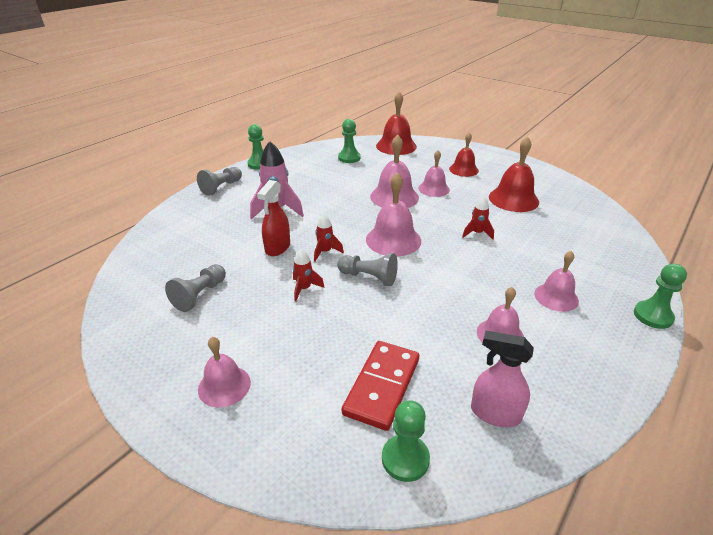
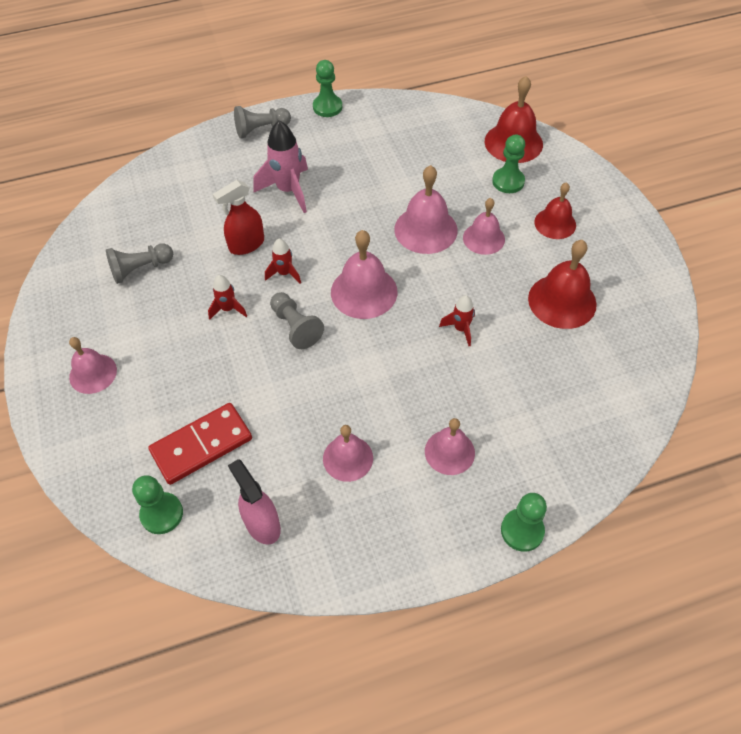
camera: 35 degrees right, 20 degrees up
(349, 158) = (435, 140): green pawn -> green pawn (508, 181)

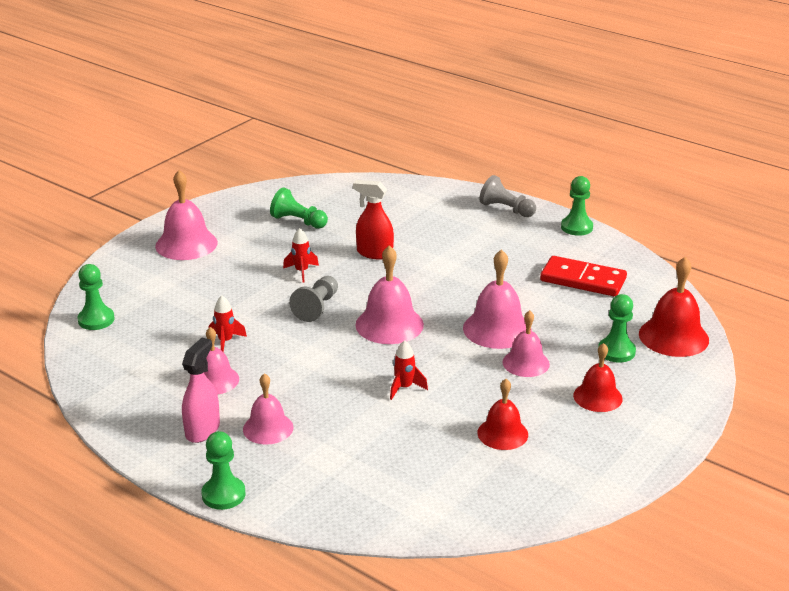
camera: 55 degrees right, 25 degrees down
(93, 373) = (186, 244): pink bell -> pink bell, size x1.52
(140, 269) = (298, 221): grey pawn -> green pawn
(201, 445) = (167, 312): red domino -> red domino (583, 280)
(262, 524) = (123, 364): pink spray bottle -> pink spray bottle (202, 430)
(284, 273) = (365, 281): red rocket -> red rocket (225, 341)
(288, 190) = (455, 248): pink rocket -> none
(562, 301) = (502, 433): red bell -> red bell, size x0.66

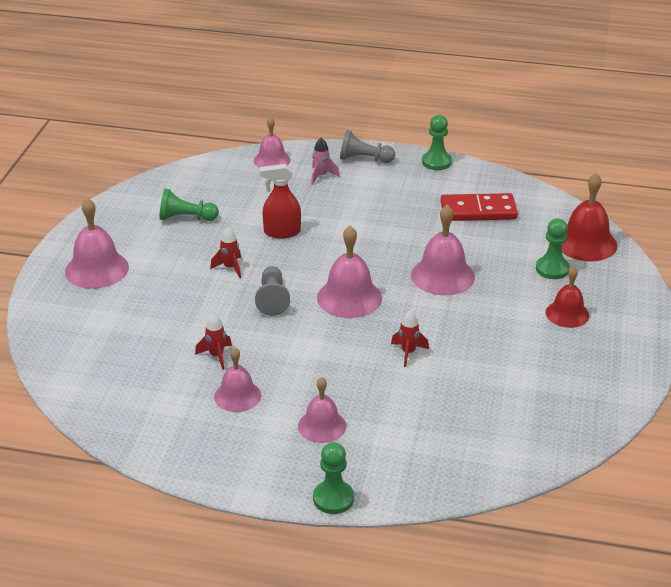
camera: 25 degrees left, 5 degrees up
(96, 320) = (73, 370): green pawn -> none
(202, 430) = (265, 446): pink spray bottle -> none
(452, 214) = (321, 176): none -> pink rocket
(502, 433) = (518, 369): red bell -> none
(526, 363) = (489, 300): pink bell -> pink bell (272, 160)

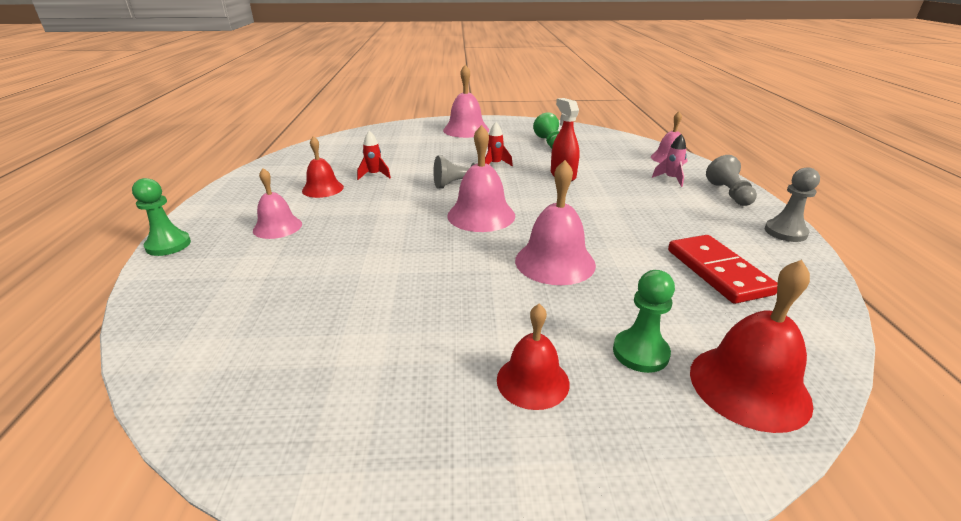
camera: 75 degrees right, 5 degrees down
(237, 396) = (322, 189): pink bell -> red bell
(408, 353) = (398, 257): red rocket -> none
(436, 162) = (785, 232): green pawn -> grey pawn

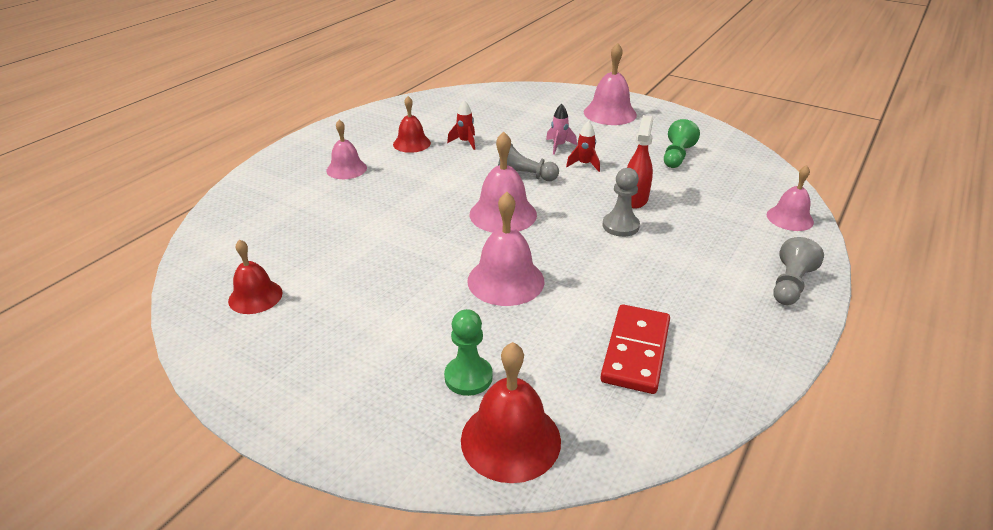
camera: 35 degrees right, 5 degrees up
(168, 245) = (271, 159): green pawn -> none
(532, 381) = (372, 356): red bell -> red bell (255, 296)
(671, 179) = (748, 244): pink rocket -> pink rocket (559, 146)
(785, 232) = (779, 349): grey pawn -> grey pawn (620, 226)

